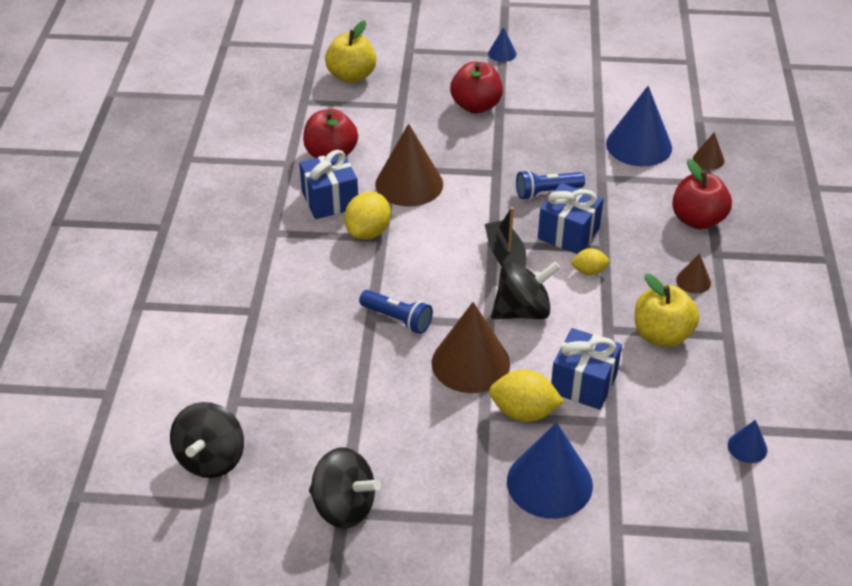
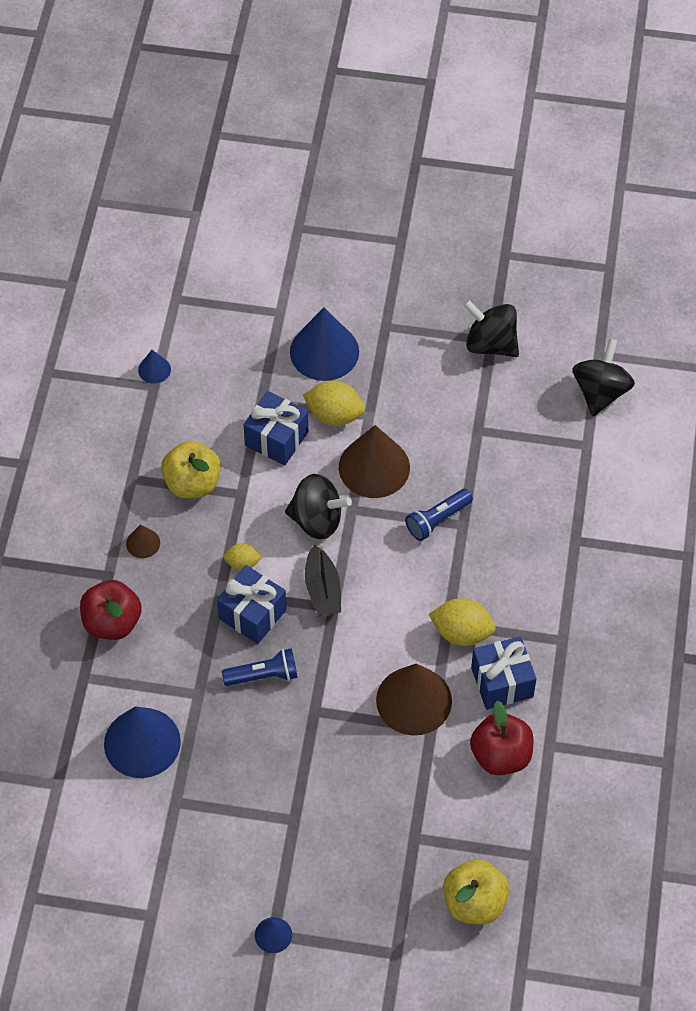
camera: 175 degrees left, 15 degrees up
(368, 232) = (461, 632): yellow lemon -> yellow lemon turned 75 degrees clockwise
(397, 319) = (437, 520): blue flashlight -> blue flashlight turned 75 degrees counterclockwise
(476, 106) = (322, 829): red apple -> none
(523, 311) = (317, 520): black spinning top -> black spinning top turned 150 degrees counterclockwise
(708, 159) = (69, 713): brown cone -> none

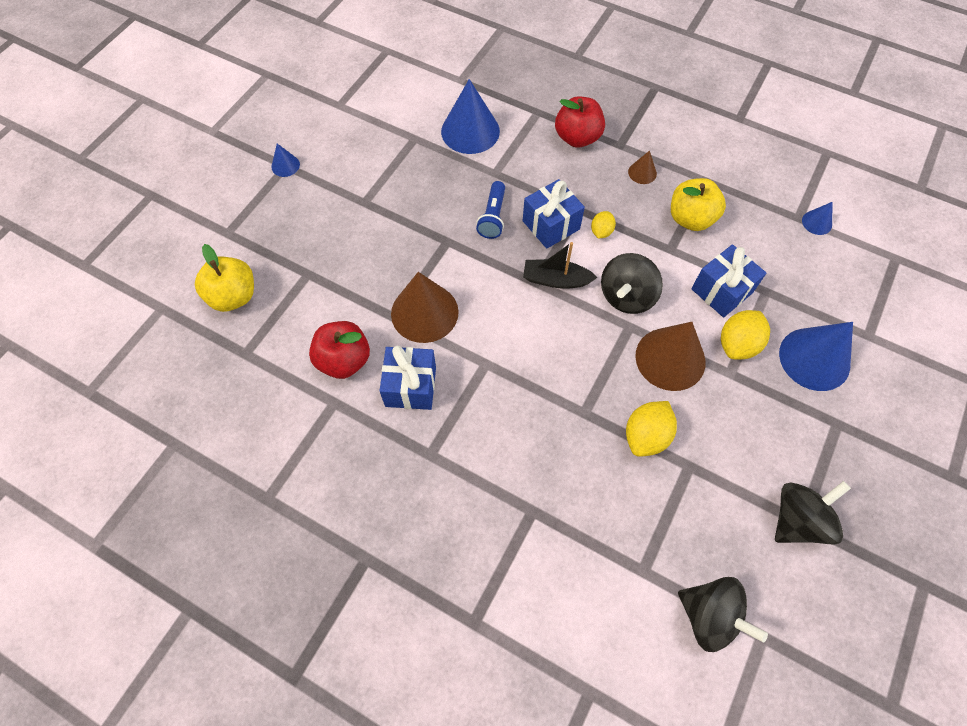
camera: 110 degrees right, 5 degrees up
(437, 520) = (596, 392): blue flashlight -> none
(461, 632) = (472, 371): yellow lemon -> yellow lemon (646, 436)

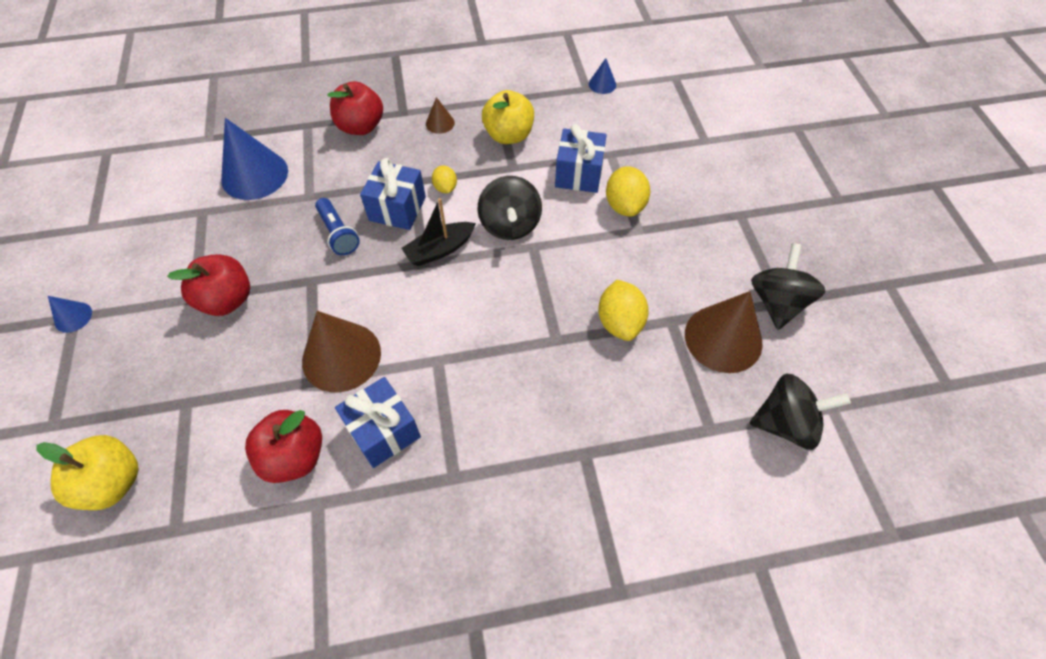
camera: 40 degrees left, 5 degrees down
(383, 218) = (227, 300): none -> red apple
(670, 358) = (585, 250): brown cone -> brown cone (723, 338)
(814, 359) = (685, 180): blue cone -> none

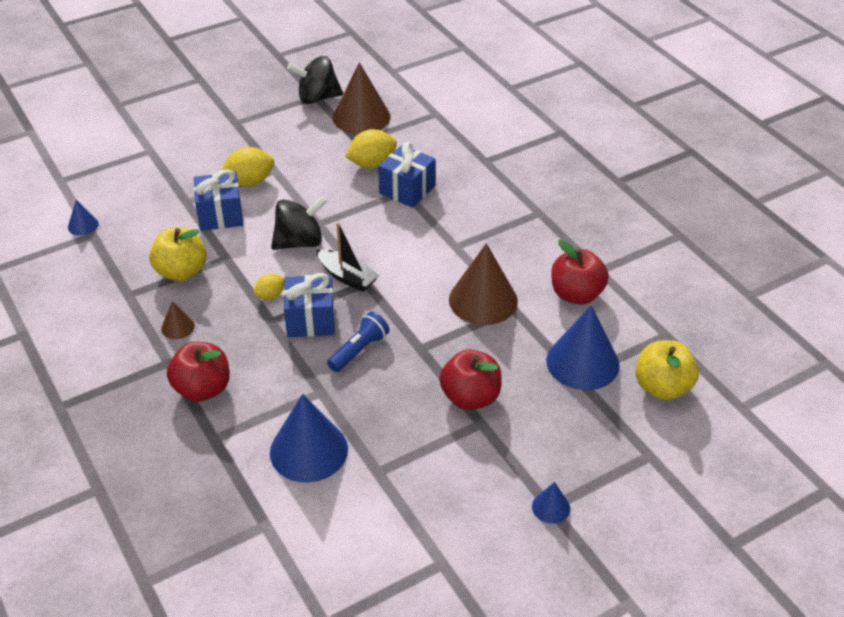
camera: 110 degrees left, 15 degrees down
(199, 416) = (582, 362): none -> blue cone
(383, 431) = (528, 256): blue gift -> blue gift (407, 190)
(785, 423) = (414, 86): black spinning top -> none

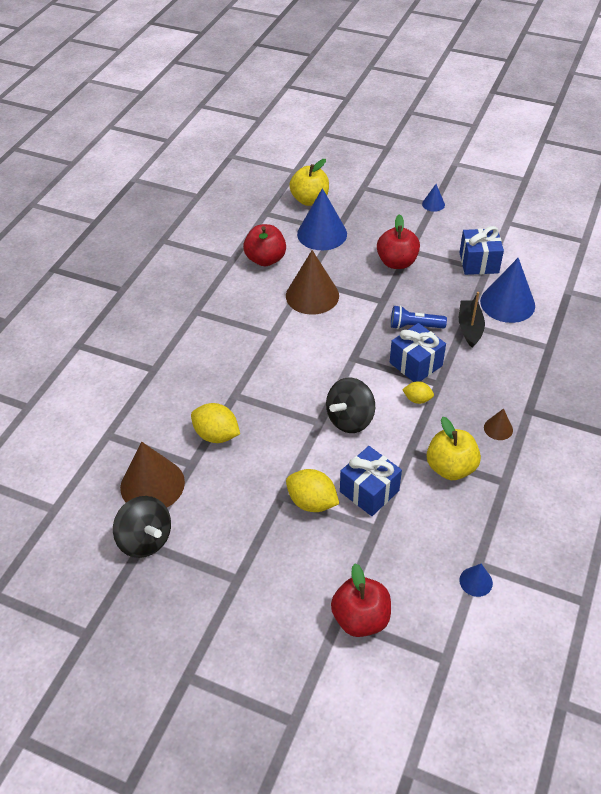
camera: 125 degrees left, 5 degrees up
(202, 389) = (526, 377): red apple -> red apple (360, 618)
(300, 242) = (350, 419): black spinning top -> black spinning top turned 75 degrees counterclockwise
(347, 277) = (358, 371): black boat -> black boat (470, 328)
(407, 190) = (231, 394): blue gift -> blue gift (479, 263)

